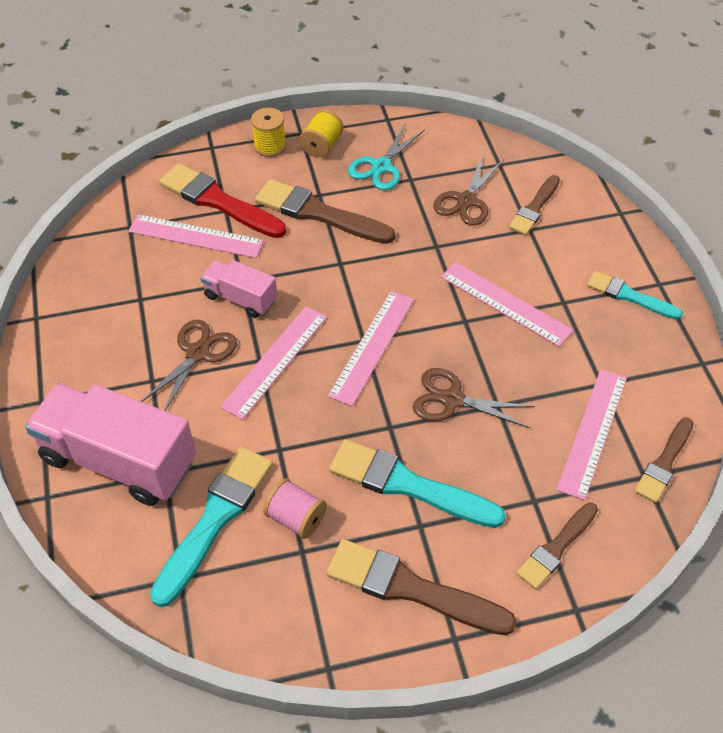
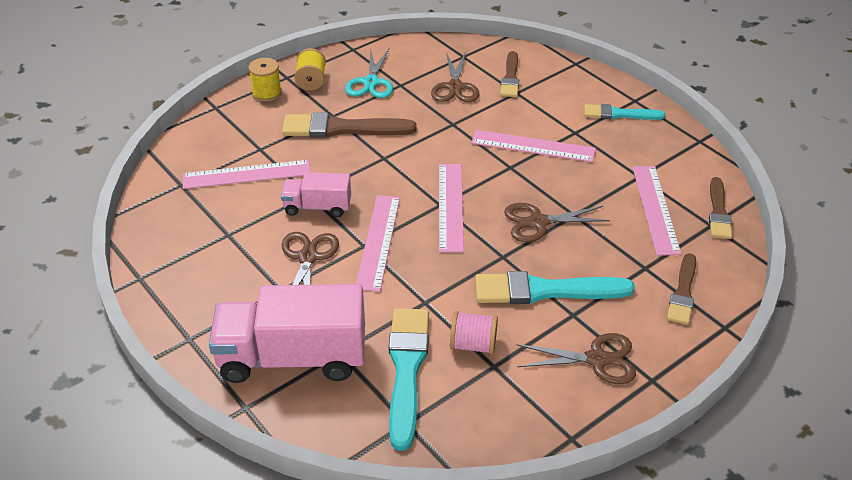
camera: 25 degrees left, 10 degrees down
(218, 201) = (249, 144): red brush -> none
(411, 589) = (597, 359): brown brush -> brown scissors

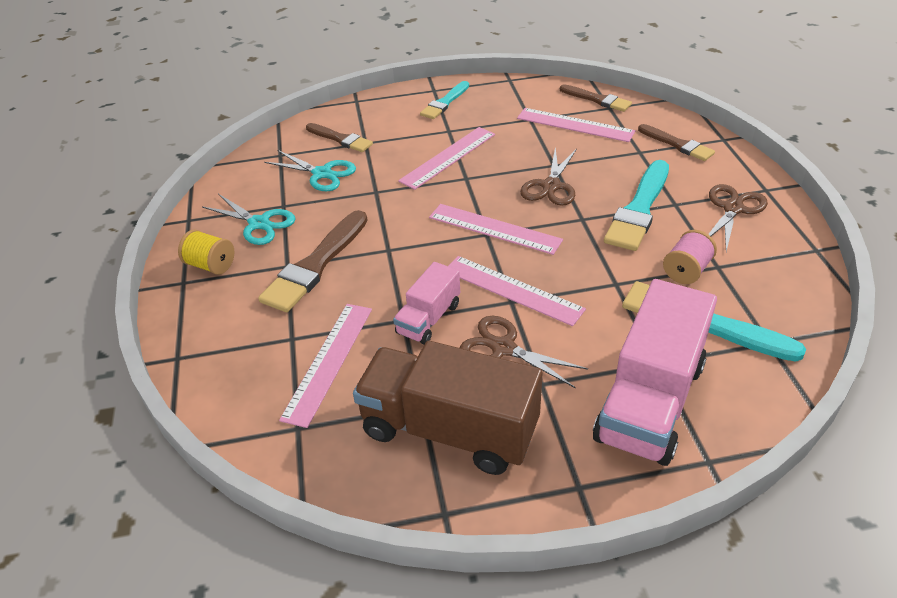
camera: 60 degrees left, 0 degrees up
(212, 256) = (449, 430): none -> brown truck
(267, 93) = (195, 306): yellow spool -> none
(455, 87) = (322, 173): brown scissors -> turquoise scissors

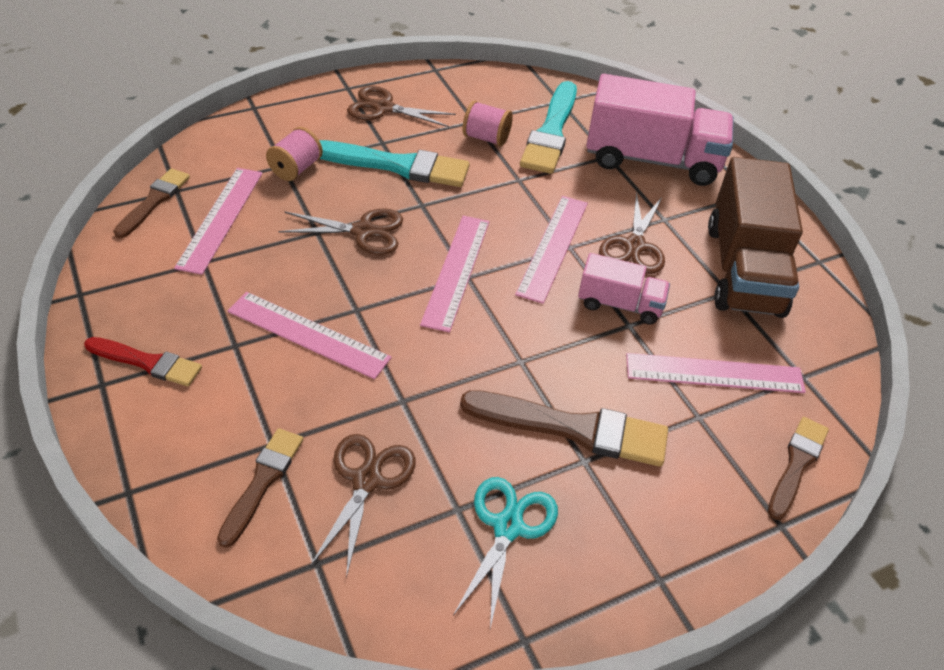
camera: 110 degrees left, 5 degrees up
(211, 265) = (615, 557): yellow spool -> none
(322, 173) = (366, 480): turquoise scissors -> brown scissors
(445, 103) = (147, 362): turquoise brush -> red brush
(635, 157) = (296, 169): none -> pink spool
(677, 144) = (266, 138): brown brush -> brown brush (796, 464)

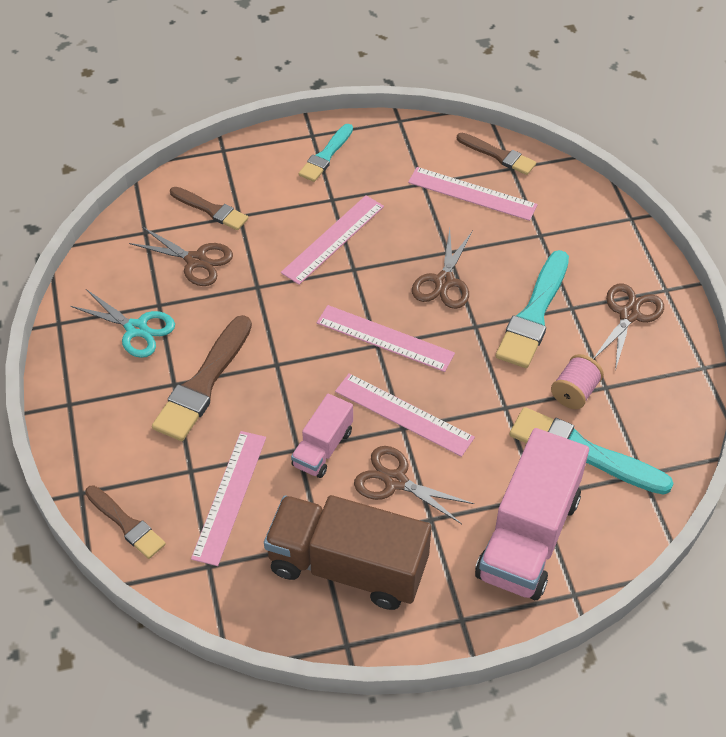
camera: 105 degrees right, 5 degrees up
(147, 362) = (326, 156): red brush -> turquoise brush
(296, 169) = (534, 243): pink spool -> none

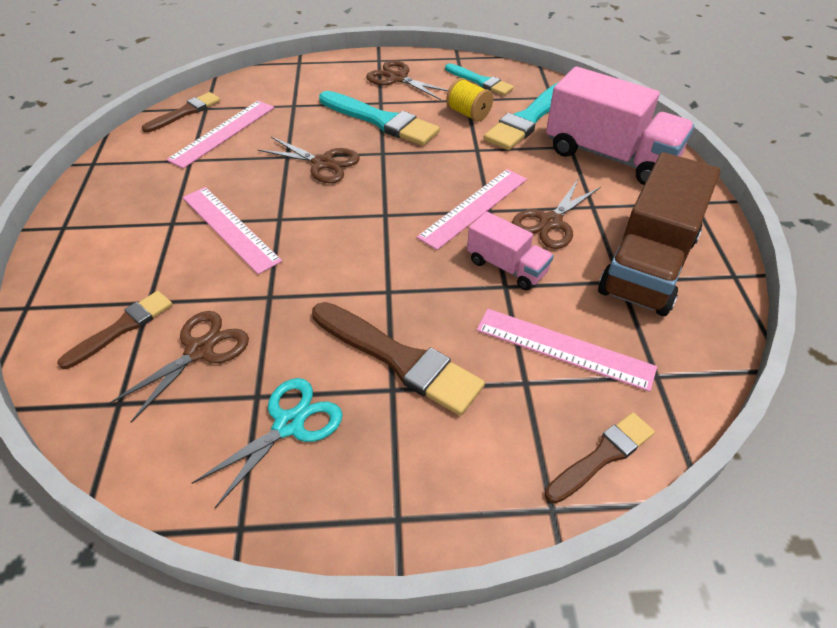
camera: 80 degrees left, 5 degrees down
(326, 156) = (103, 220): turquoise brush -> turquoise brush (480, 81)
(385, 338) = (378, 208): pink ruler -> none
(574, 392) = (468, 113): pink spool -> yellow spool

